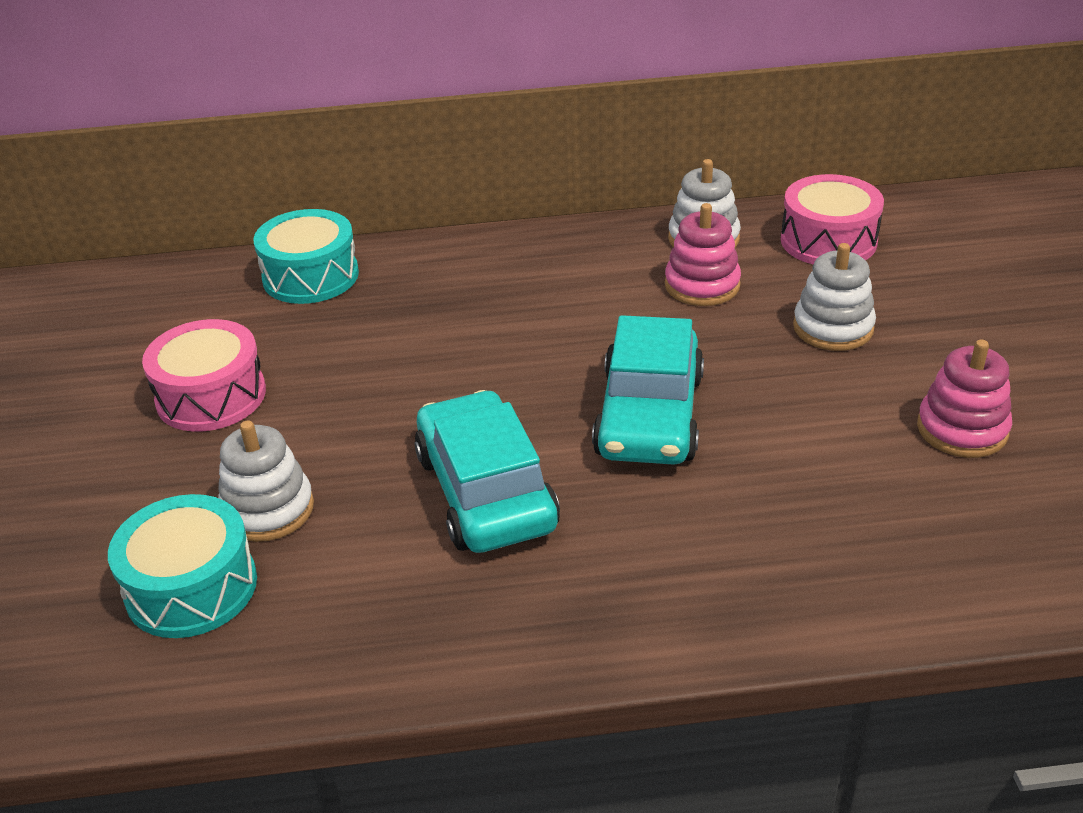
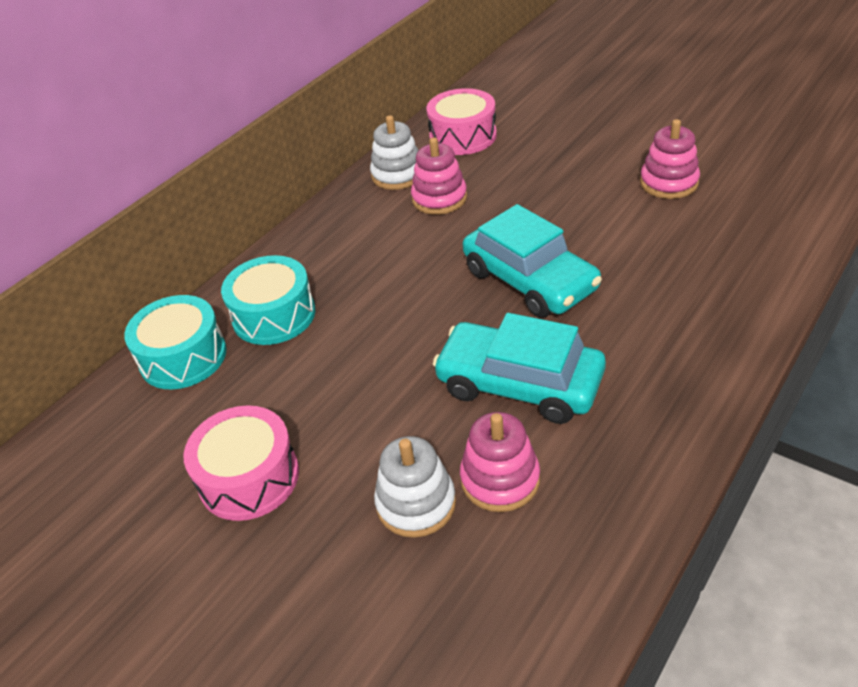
camera: 45 degrees left, 5 degrees up
(191, 587) = (453, 588): turquoise drum -> turquoise drum (274, 315)
(345, 547) = (500, 479): none -> pink stacking toy
(833, 328) = (538, 176): white stacking toy -> none

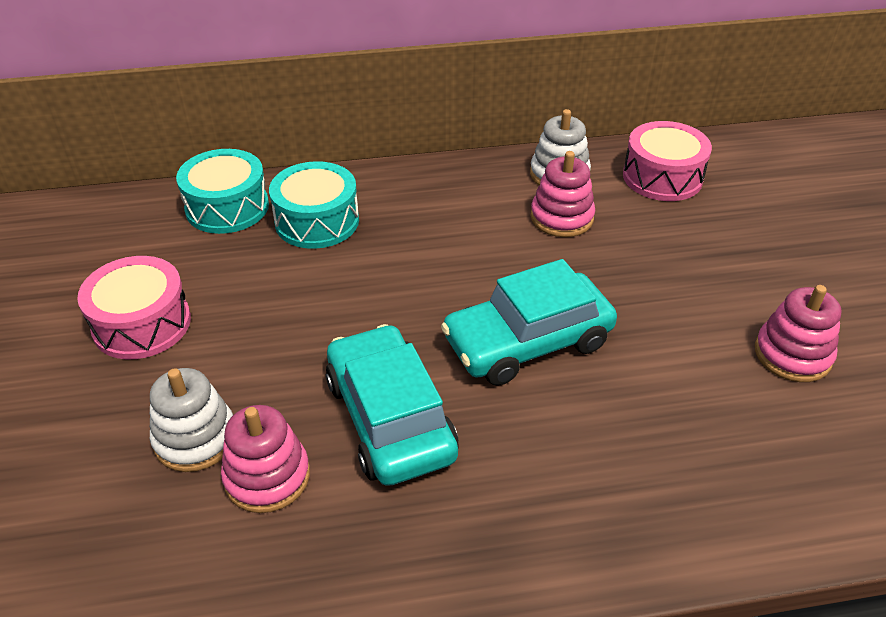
camera: 40 degrees right, 0 degrees up
(530, 280) = (527, 342): turquoise car -> turquoise car turned 60 degrees clockwise

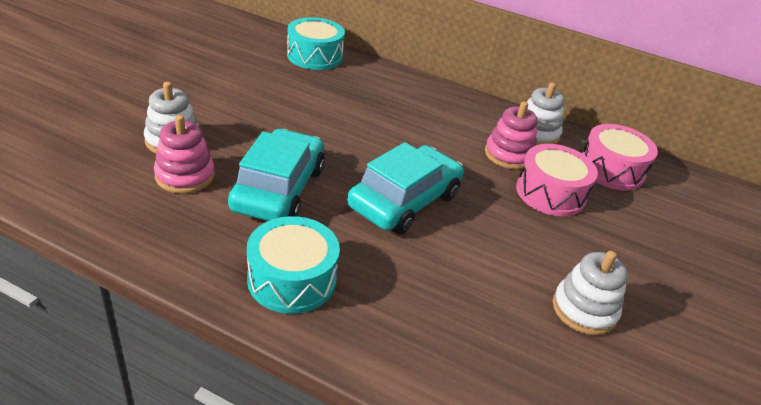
camera: 30 degrees right, 5 degrees down
(142, 324) = (210, 82): pink drum -> pink drum (550, 193)
(317, 221) = (354, 84): turquoise drum -> turquoise drum (292, 279)
(527, 342) = (404, 201): turquoise car -> turquoise car turned 120 degrees clockwise
(792, 354) = (584, 310): pink stacking toy -> white stacking toy

